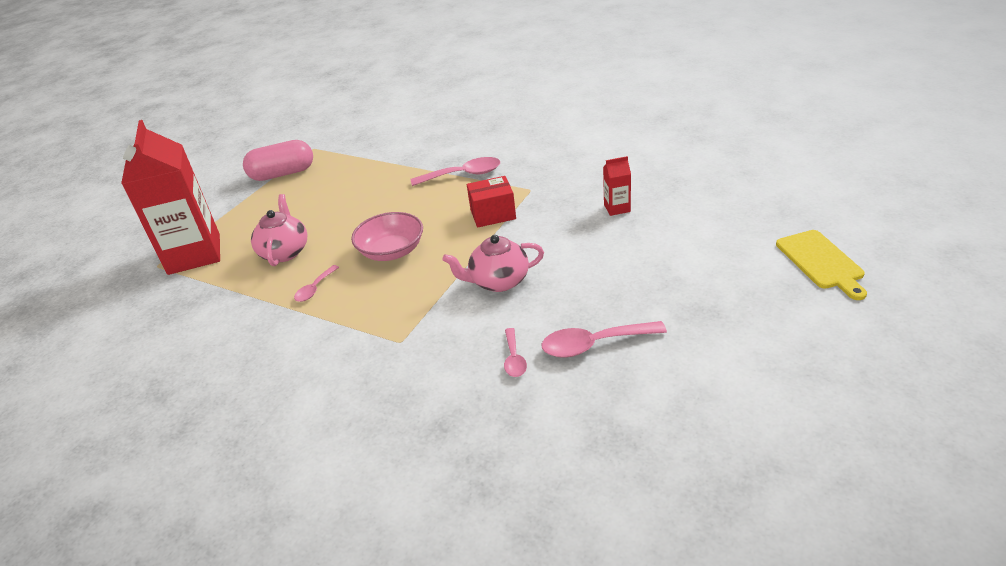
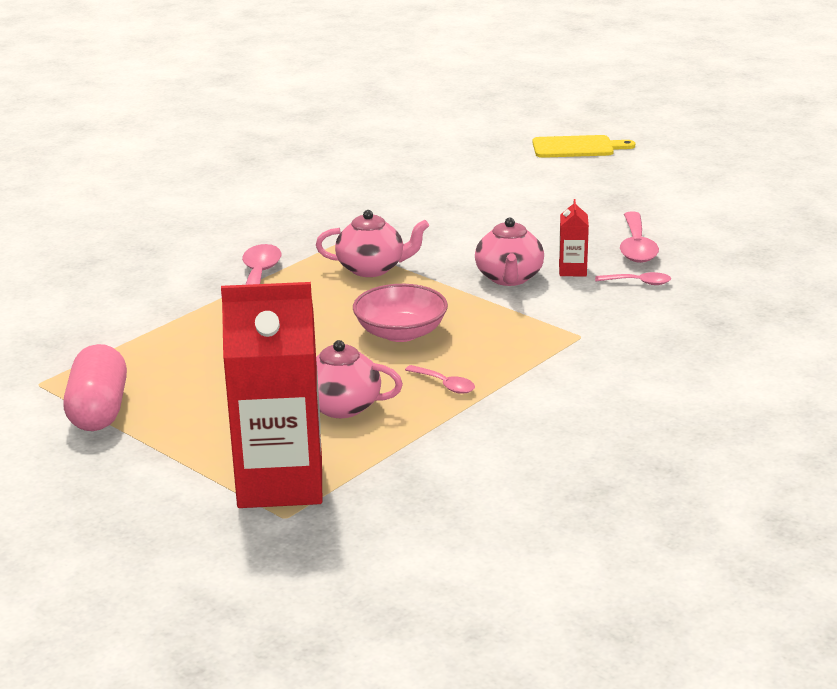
camera: 80 degrees left, 10 degrees down
(493, 214) = (372, 269): red box -> pink teapot
(617, 208) = (420, 207): red carton -> red carton (572, 270)

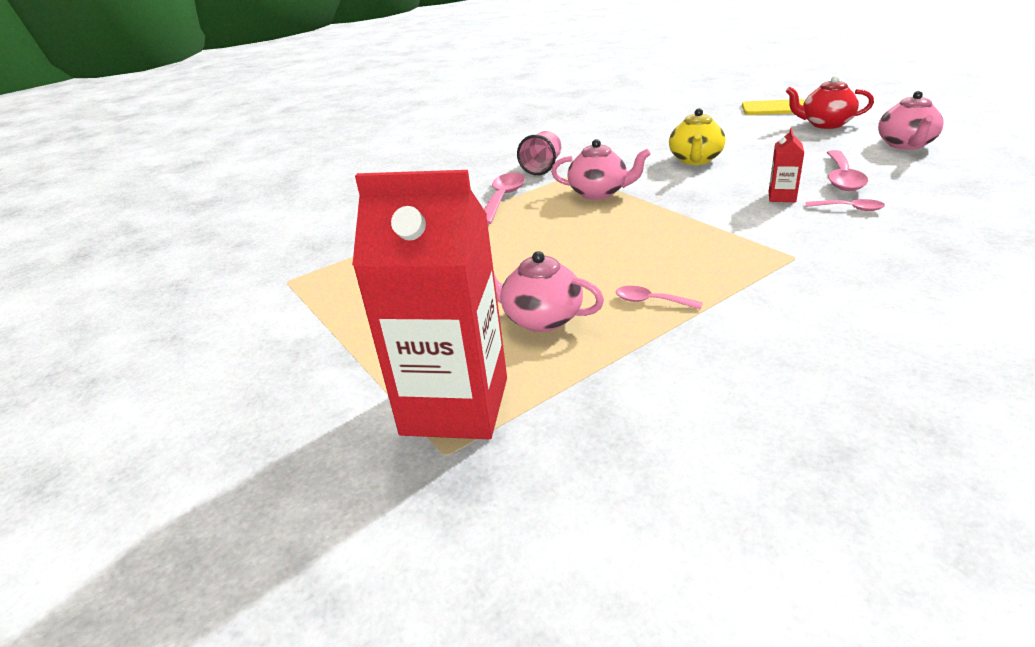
camera: 15 degrees right, 5 degrees up
(99, 410) = (321, 309): pink capsule -> none
(295, 234) = (542, 167): none -> pink cup
(400, 333) = (615, 248): pink bowl -> none
(444, 385) = (651, 301): pink spoon -> pink spoon turned 150 degrees clockwise
(478, 223) = (695, 160): none -> yellow teapot
(509, 278) = (721, 202): pink teapot -> pink teapot (905, 145)
(628, 173) = (825, 124): none -> red teapot

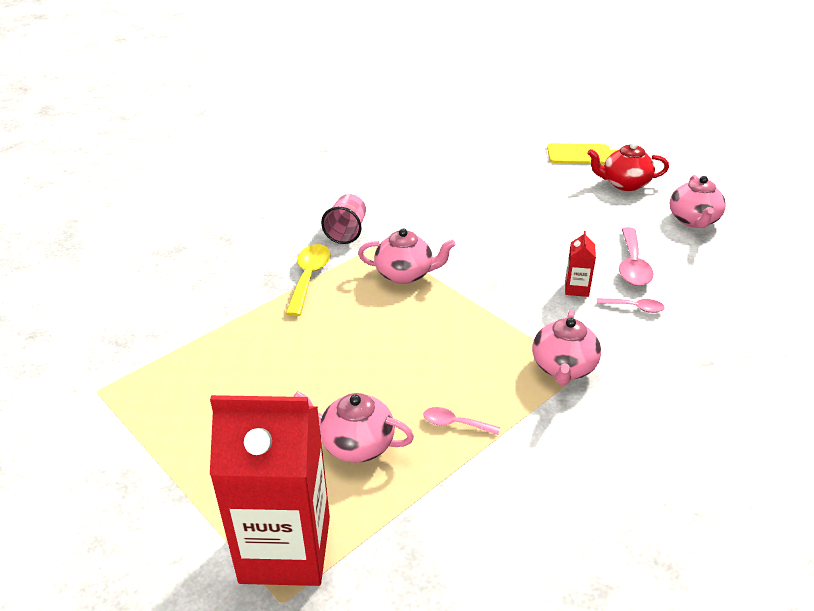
camera: 10 degrees left, 5 degrees up
(503, 199) = (309, 278): pink spoon -> yellow spoon
(695, 160) = (499, 230): yellow teapot -> none
(772, 256) = (563, 368): none -> pink teapot

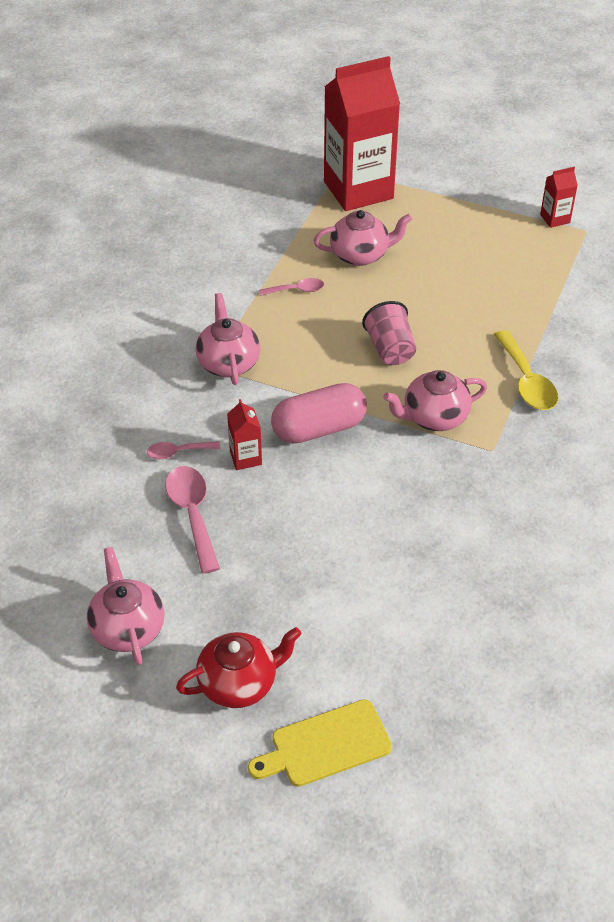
camera: 155 degrees right, 10 degrees up
(108, 416) = (555, 219): none -> red carton
(347, 232) = (543, 455): pink cup -> pink cup (390, 349)
(505, 292) = (319, 428): none -> pink capsule

